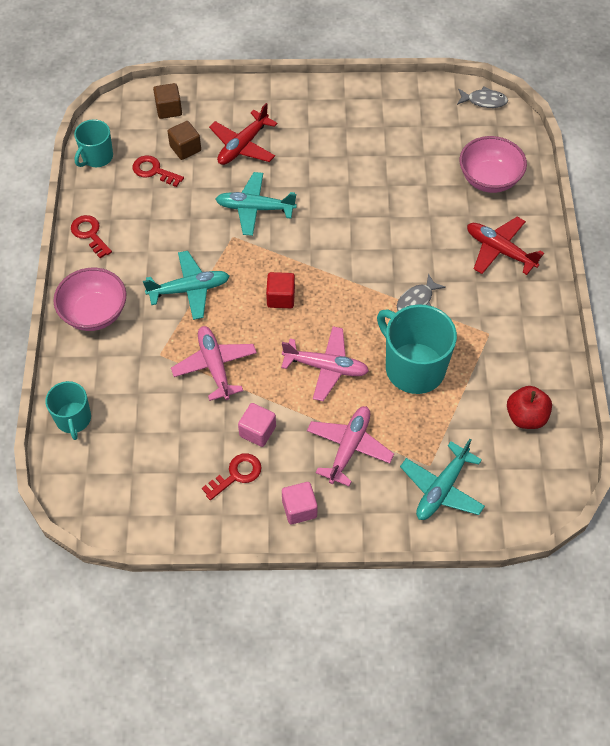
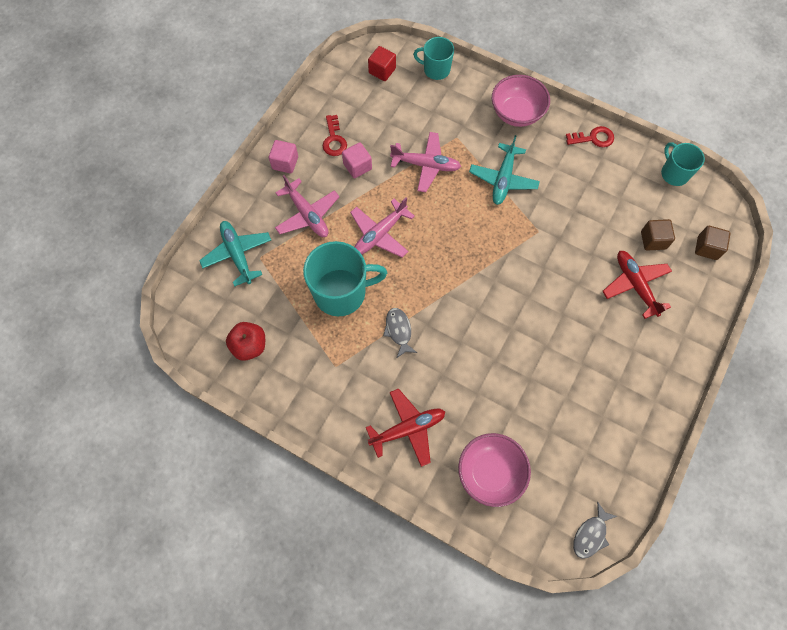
camera: 120 degrees right, 10 degrees up
(154, 171) = (638, 206): red key -> none
(254, 208) = (559, 260): turquoise plane -> none
(281, 298) = (460, 235): red cube -> red cube (382, 71)

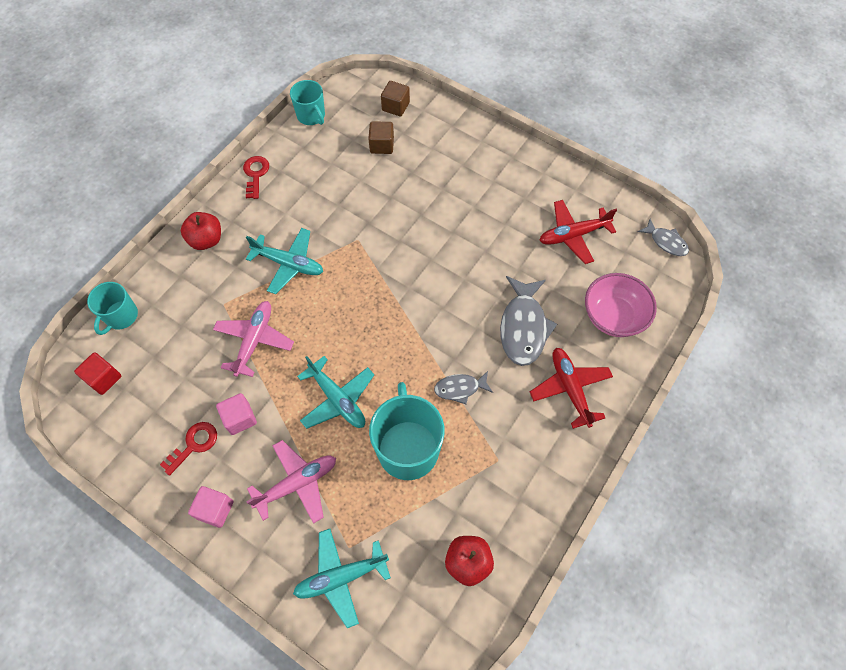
camera: 85 degrees left, 5 degrees down
(334, 139) = (194, 445): red key -> red key turned 45 degrees counterclockwise
(380, 234) = (337, 399): pink plane -> turquoise plane
(466, 384) = (523, 327): none -> grey fish
(516, 113) = (206, 240): pink bowl -> red apple
(635, 285) = (427, 168): red plane -> red plane (573, 235)
(674, 173) = (311, 116): turquoise mug -> turquoise mug turned 105 degrees counterclockwise

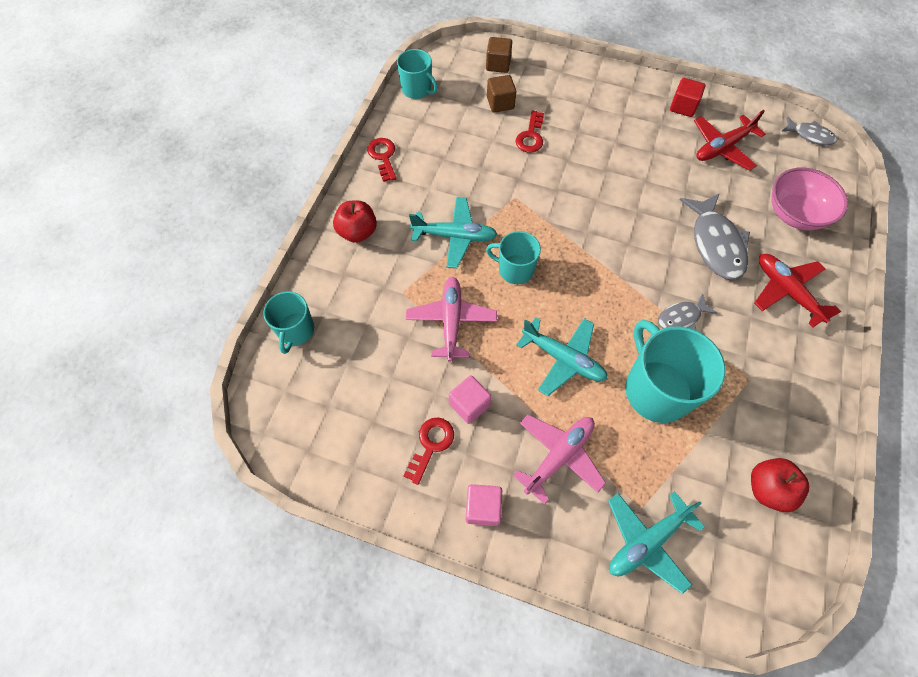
camera: 15 degrees left, 0 degrees up
(104, 378) = (302, 400): red cube -> red cube (683, 107)
(329, 307) = (515, 269): none -> turquoise mug
(396, 184) = (531, 136): none -> red key

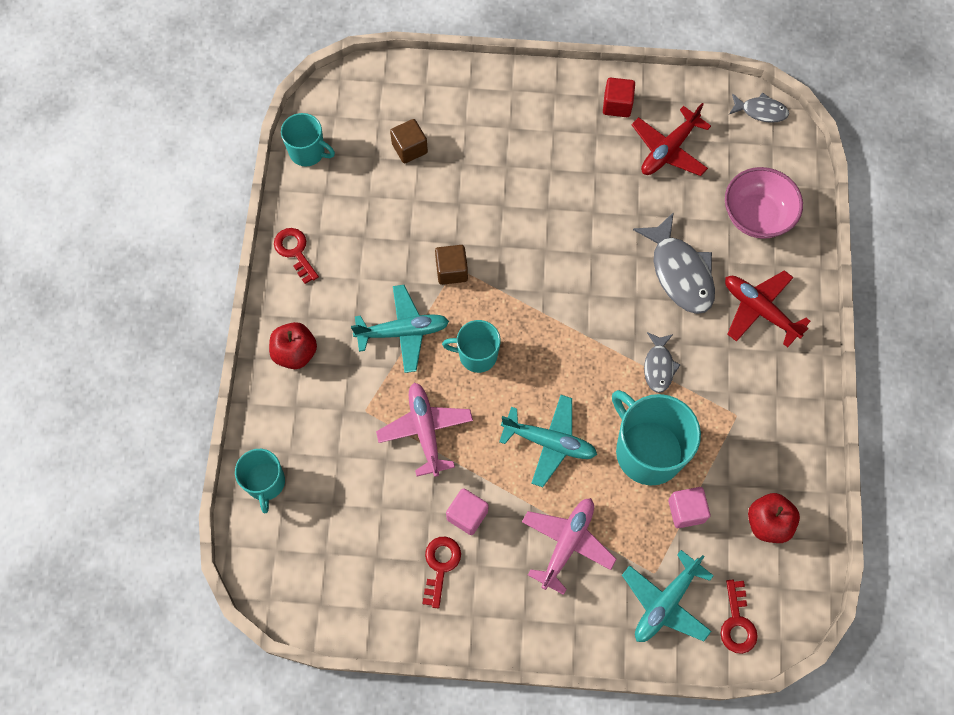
camera: 15 degrees left, 5 degrees up
(483, 508) = (506, 613): pink cube -> pink cube (686, 511)
(498, 64) = (394, 95): brown cube -> brown cube (451, 271)
(531, 136) = (455, 185): red key -> red key (737, 622)
(681, 317) = (658, 366): grey fish -> grey fish turned 45 degrees counterclockwise

